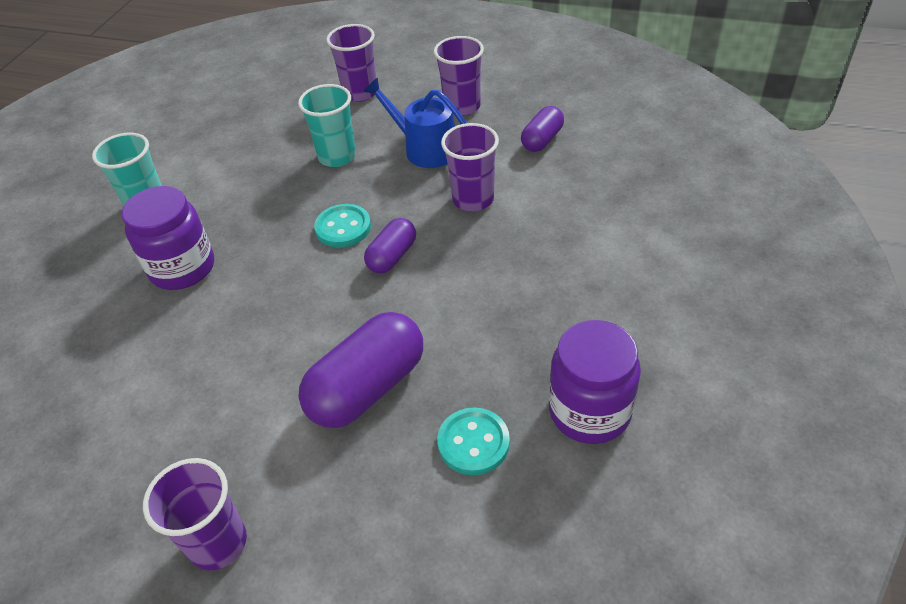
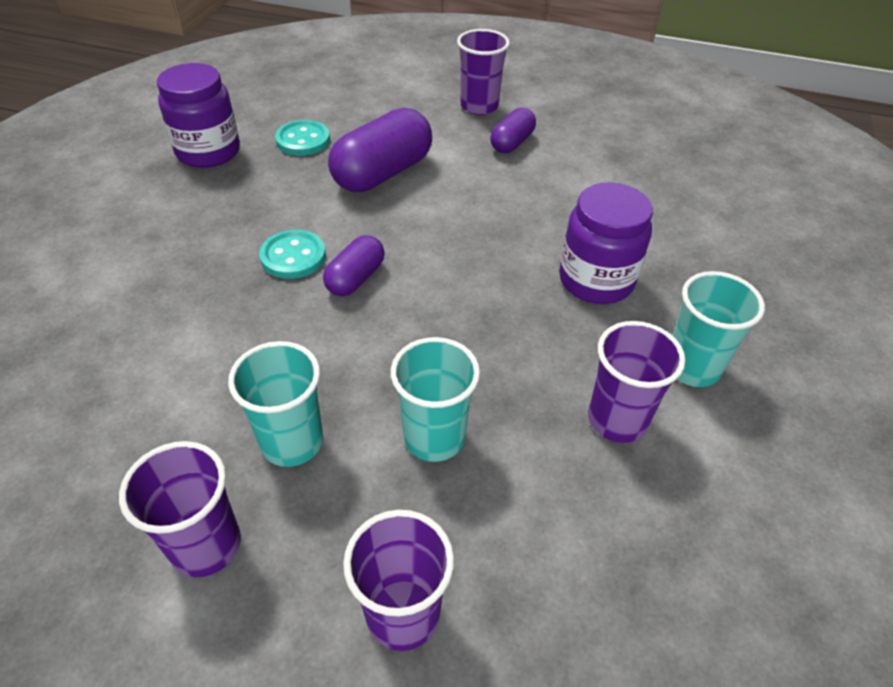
camera: 175 degrees right, 0 degrees up
(343, 228) = (415, 317): turquoise button -> turquoise button (293, 256)
(425, 149) = (292, 442): blue watering can -> turquoise cup
(473, 199) = (243, 345): purple cup -> purple cup (617, 420)
(542, 140) = (102, 446): purple capsule -> purple capsule (512, 143)

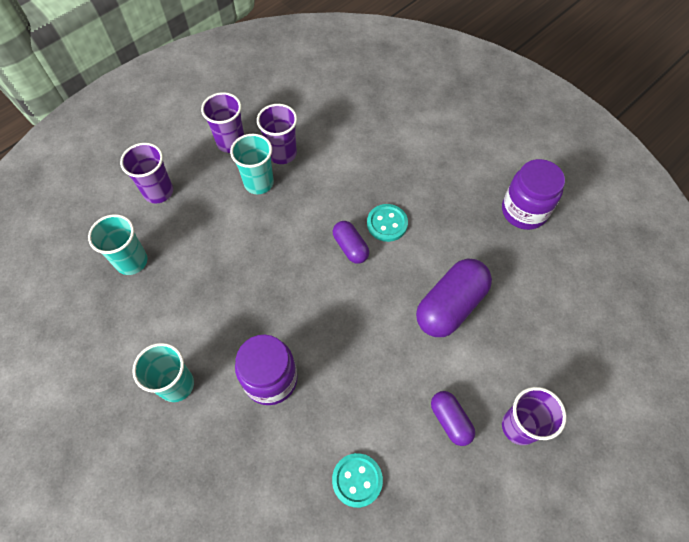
camera: 120 degrees right, 15 degrees up
(303, 140) = (516, 271): turquoise button -> turquoise button (357, 480)
(382, 173) = (450, 306): purple capsule -> purple capsule turned 60 degrees clockwise
(434, 437) = (223, 236): turquoise cup -> turquoise cup (132, 261)
(617, 420) = (175, 321): purple cup -> purple cup (282, 153)

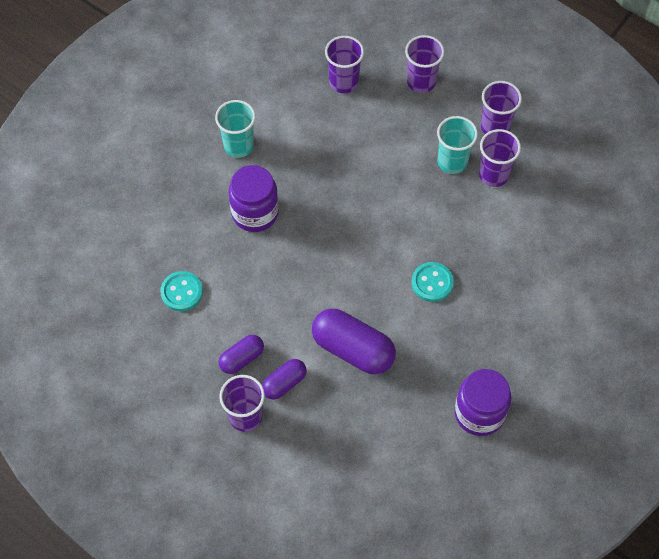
camera: 80 degrees right, 0 degrees up
(132, 261) = (343, 82): turquoise cup -> purple cup
(350, 247) = (397, 254): purple capsule -> purple capsule (284, 383)

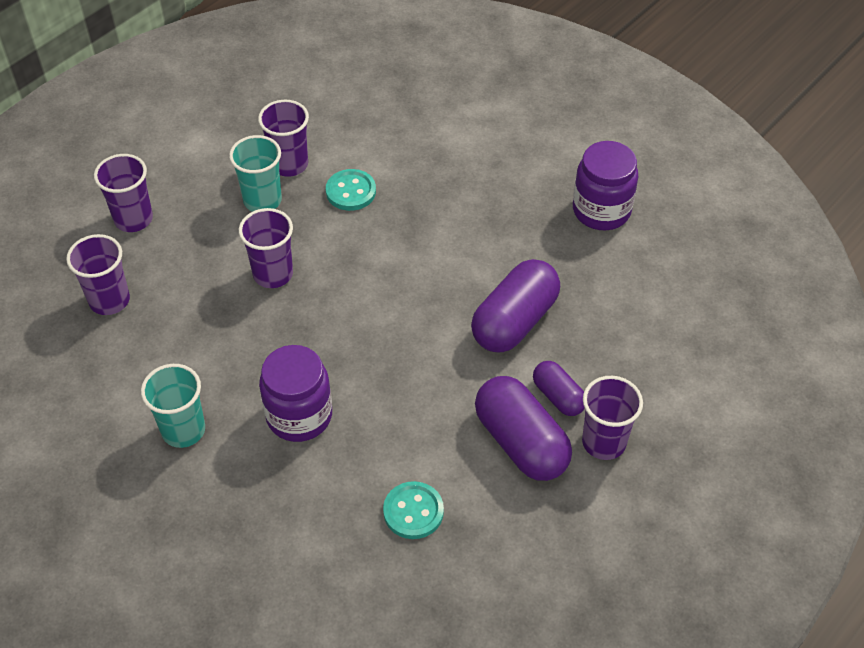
camera: 85 degrees left, 10 degrees down
(242, 358) = (521, 442): purple capsule -> purple capsule, size x1.79
(432, 283) = (430, 236): turquoise button -> turquoise button (351, 191)
(495, 127) = (221, 155): purple cup -> purple cup (273, 274)

